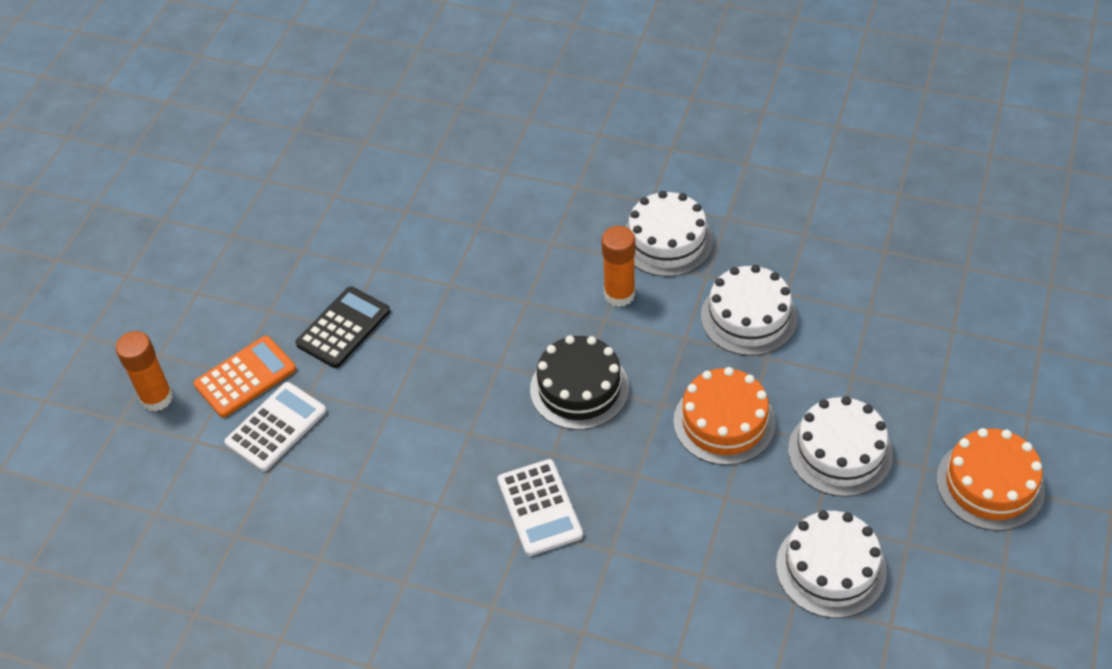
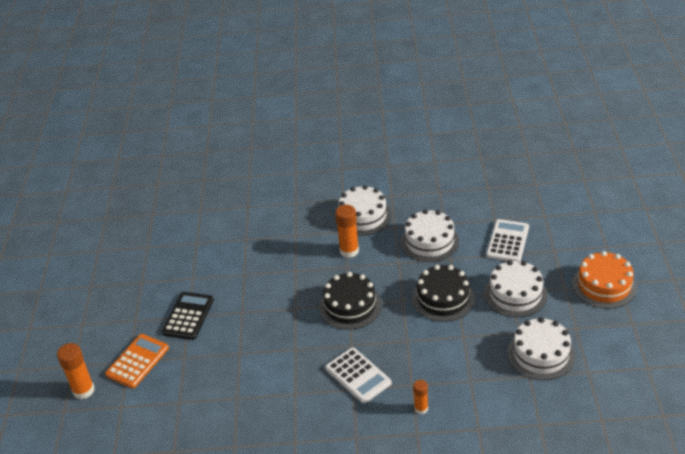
camera: 20 degrees left, 10 degrees down
(276, 427) = (171, 383): white calculator -> white calculator (507, 241)
(607, 594) = (421, 408): none -> orange glue stick
(724, 422) = (443, 298): orange cake -> black cake

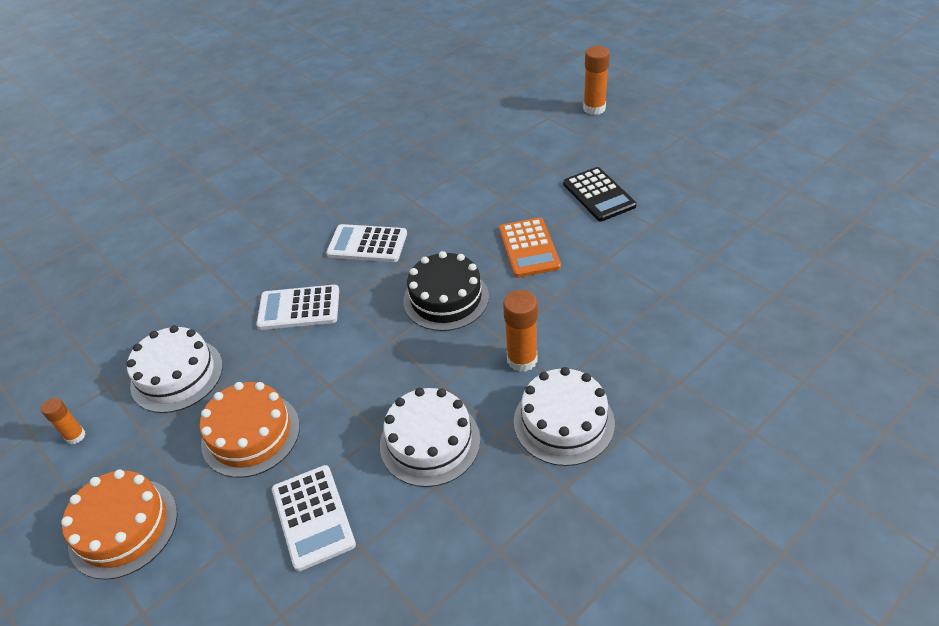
camera: 140 degrees right, 5 degrees up
(137, 361) = (585, 144): orange calculator -> orange calculator (529, 248)
(421, 408) = (279, 253): orange glue stick -> orange glue stick (75, 436)
(438, 354) = (299, 308): none -> white calculator
(443, 298) = (343, 371): black cake -> none
(515, 294) = (251, 434): white cake -> orange cake

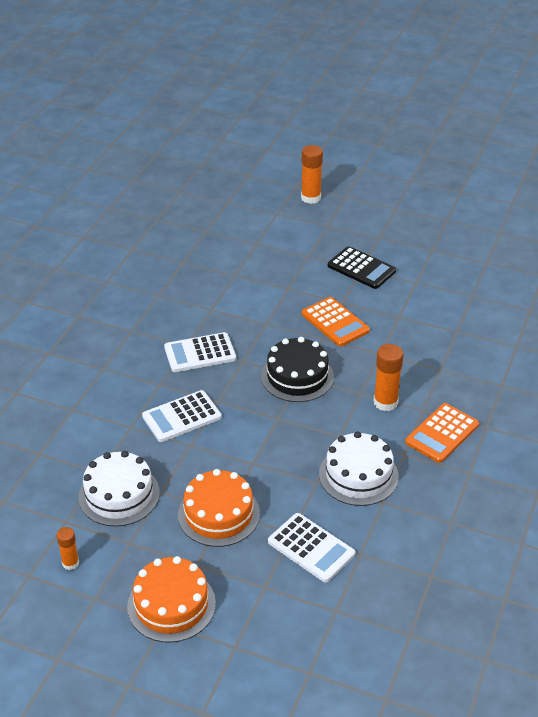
camera: 30 degrees left, 5 degrees down
(563, 422) = (442, 433): white cake -> orange calculator

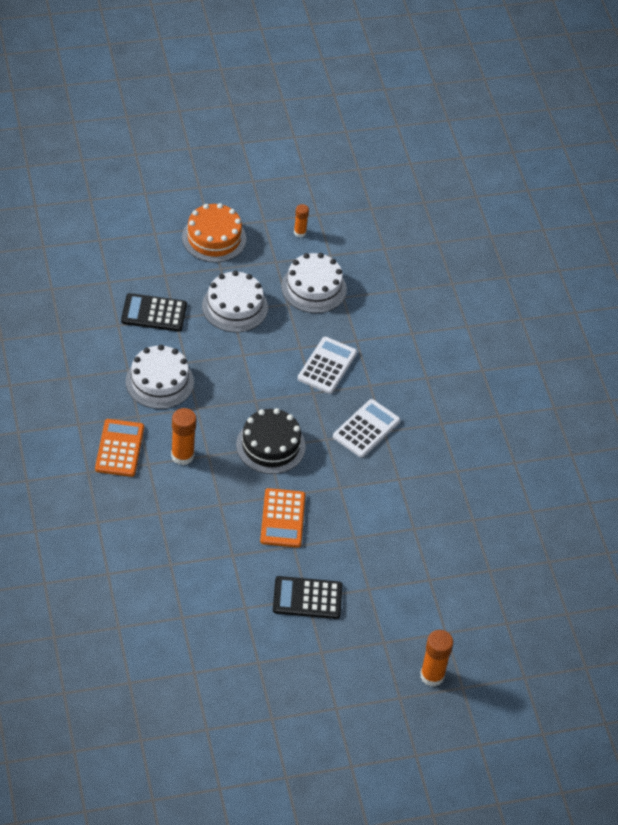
camera: 140 degrees right, 10 degrees up
(218, 514) = (234, 307): orange cake -> white cake
(311, 548) = (154, 313): white calculator -> black calculator
(335, 322) = (282, 518): orange calculator -> orange calculator turned 105 degrees counterclockwise

